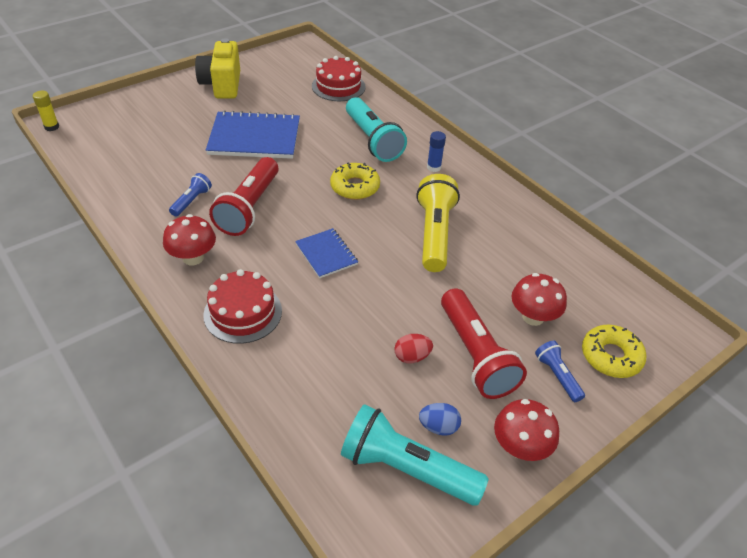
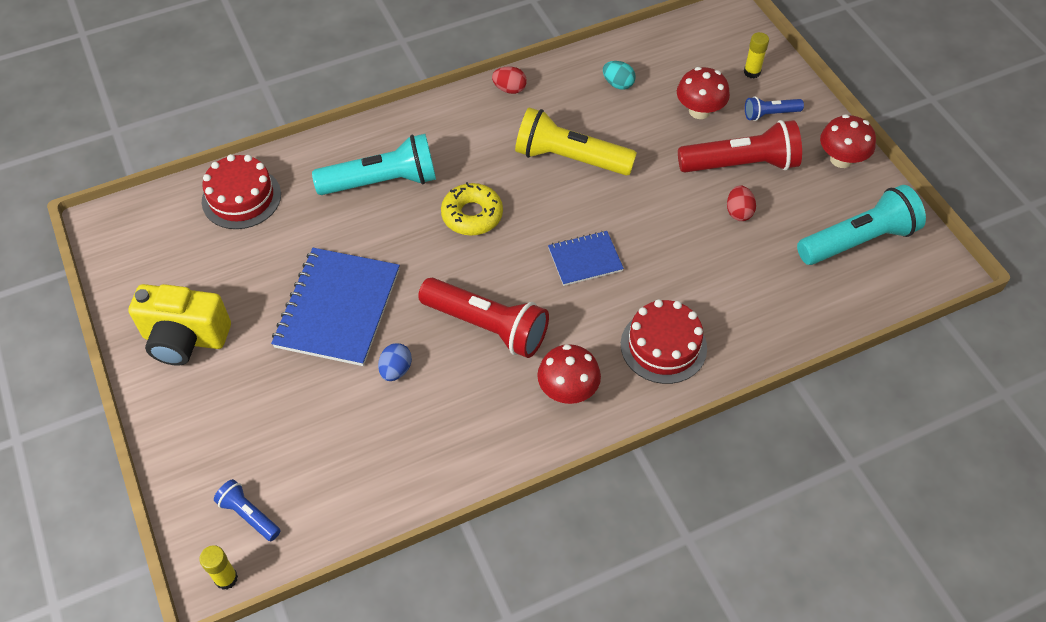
camera: 75 degrees left, 10 degrees up
(192, 201) = (459, 388): blue flashlight -> blue flashlight (249, 515)
(406, 468) = (858, 240): turquoise flashlight -> turquoise flashlight turned 150 degrees counterclockwise
(434, 167) = (453, 134): blue glue stick -> none
(438, 427) = (818, 209): blue egg -> blue egg (396, 370)
(496, 191) = (509, 89): none -> red egg
(538, 255) = (618, 84): none -> turquoise egg
(611, 356) = (752, 72): yellow donut -> yellow glue stick

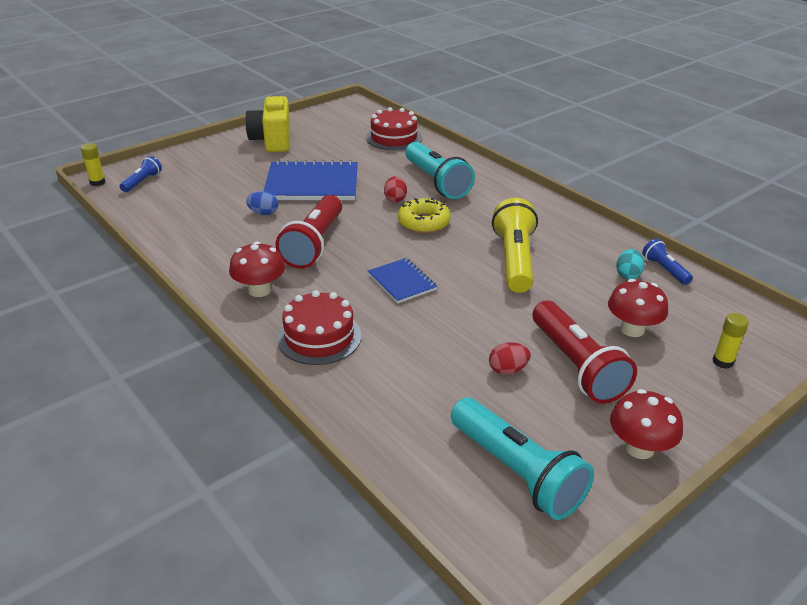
camera: 75 degrees right, 20 degrees down
(509, 89) = (574, 220): red egg -> red egg (395, 199)
(769, 114) = (668, 381): blue flashlight -> blue flashlight (664, 269)

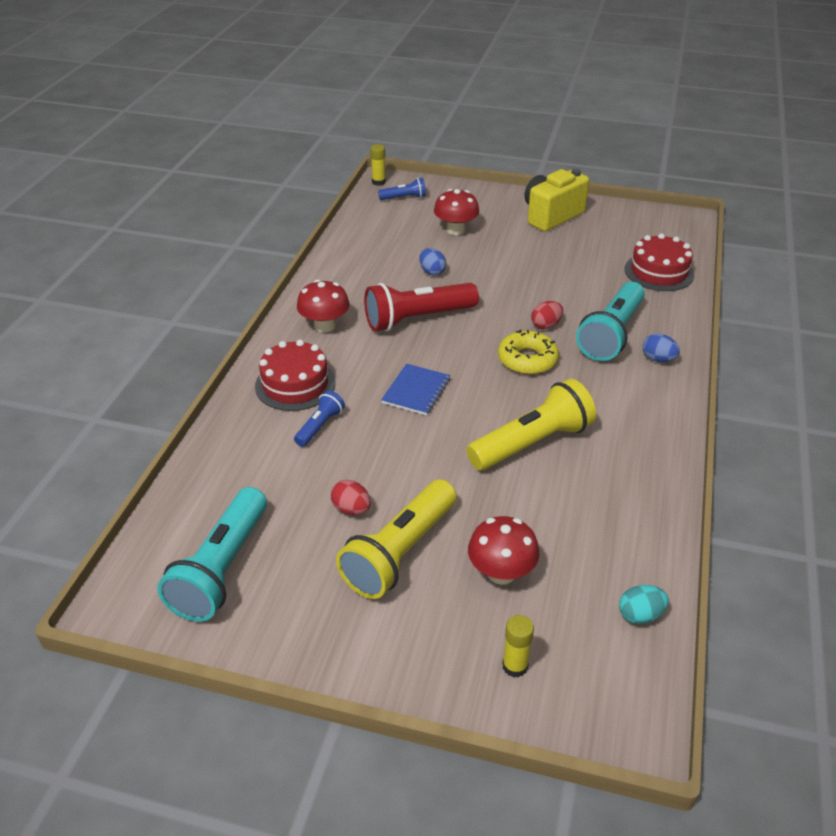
camera: 55 degrees right, 5 degrees up
(312, 184) = (509, 271): blue notebook -> none
(481, 179) = (658, 359): none -> blue egg
(576, 366) = (399, 553): red flashlight -> yellow flashlight
(627, 275) = (601, 535): turquoise egg -> turquoise egg (640, 615)
(639, 448) = (315, 640): red mushroom -> red mushroom (455, 230)
(664, 269) = (647, 561): blue flashlight -> blue flashlight (320, 426)

